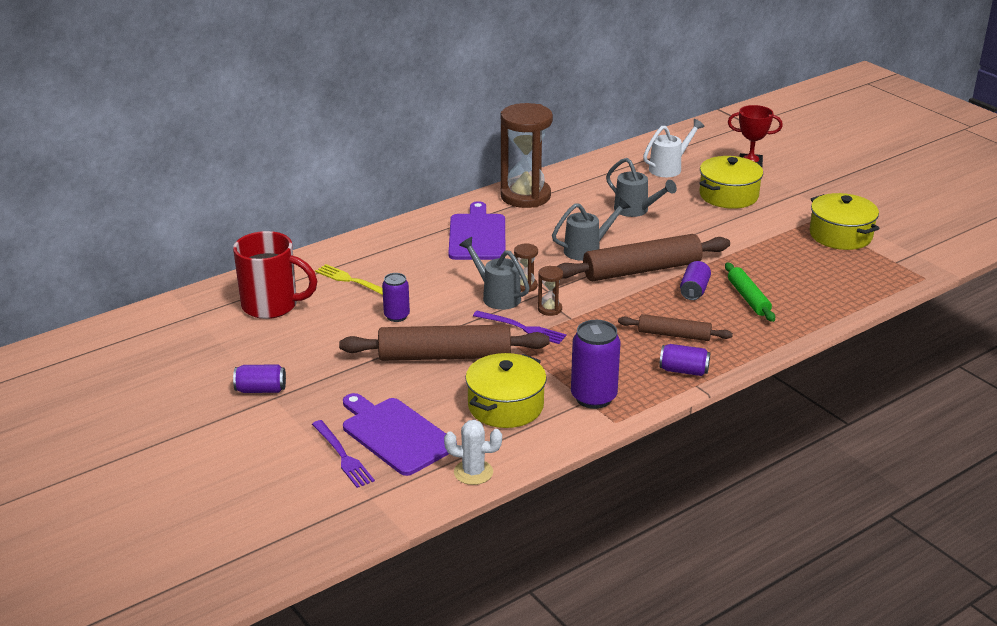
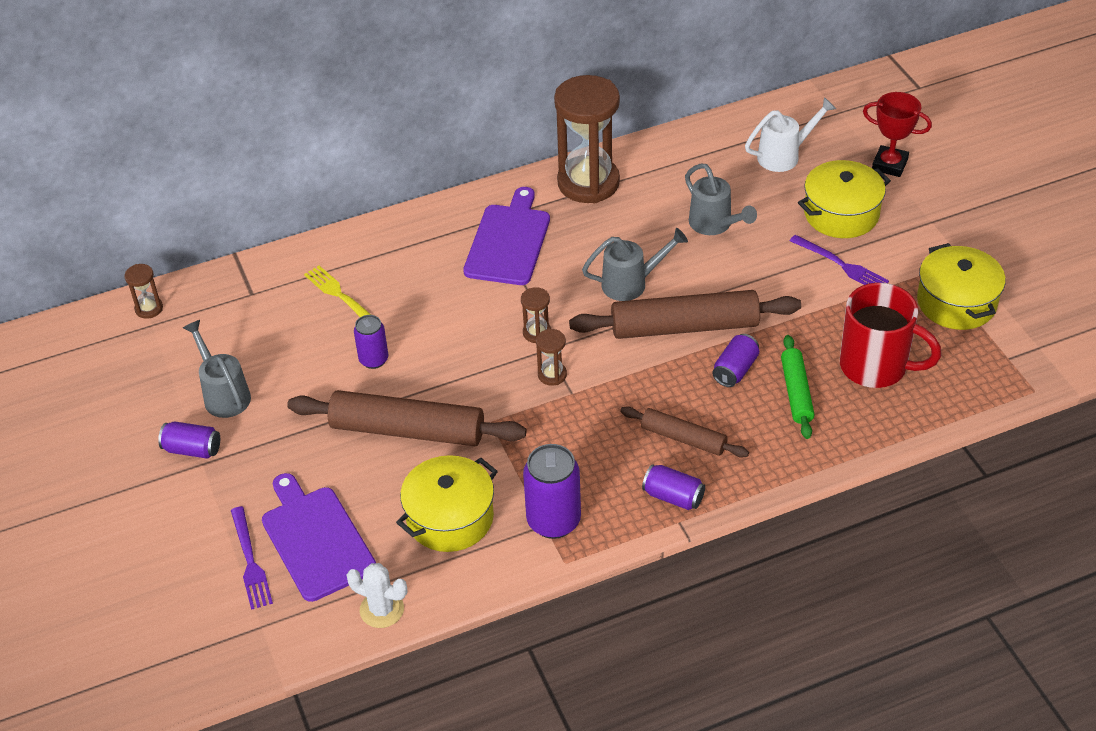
camera: 15 degrees right, 15 degrees up
(186, 305) = (149, 308): none -> brown hourglass
(272, 306) = (241, 322): red mug -> red mug (875, 367)
(497, 296) = (498, 345): grey watering can -> grey watering can (224, 394)
(522, 328) = (510, 400): purple fork -> purple fork (841, 265)

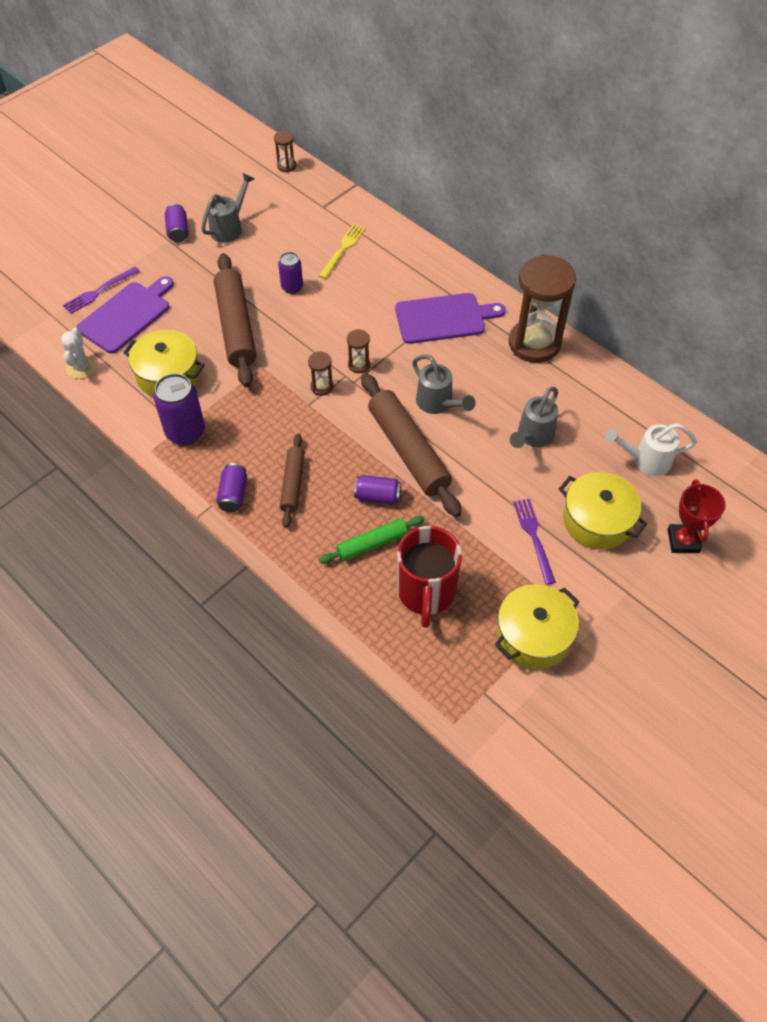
camera: 65 degrees right, 10 degrees up
(784, 156) = (646, 460): white watering can -> white watering can turned 135 degrees clockwise
(841, 265) = (534, 537): purple fork -> purple fork turned 150 degrees clockwise

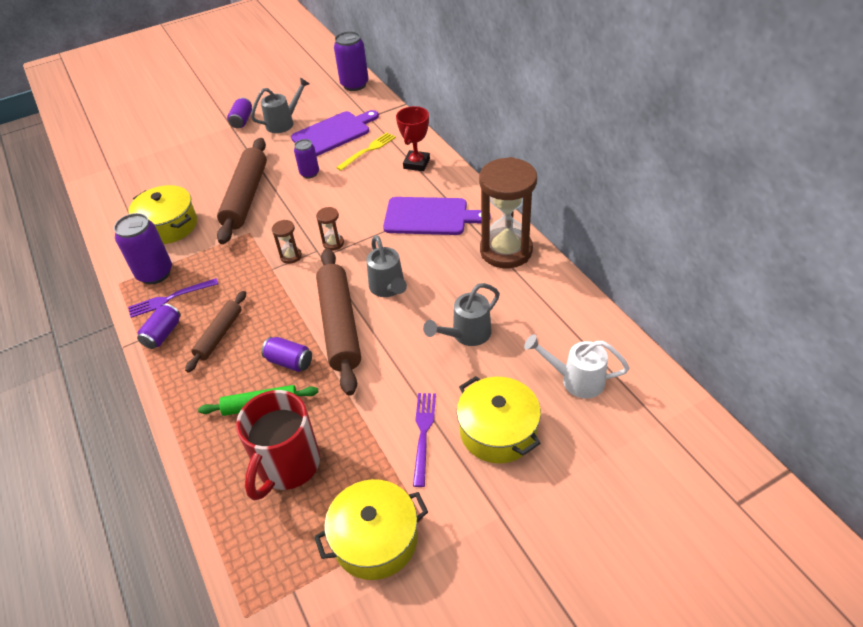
camera: 20 degrees right, 10 degrees down
(81, 367) = (105, 209): white cactus -> none
(99, 291) = (155, 155): purple fork -> purple fork (170, 298)
(127, 315) = (165, 176): purple cutting board -> purple cutting board (333, 133)
(286, 166) = (354, 85): brown hourglass -> purple can
(683, 541) = (586, 473): red trophy -> red trophy (416, 163)

